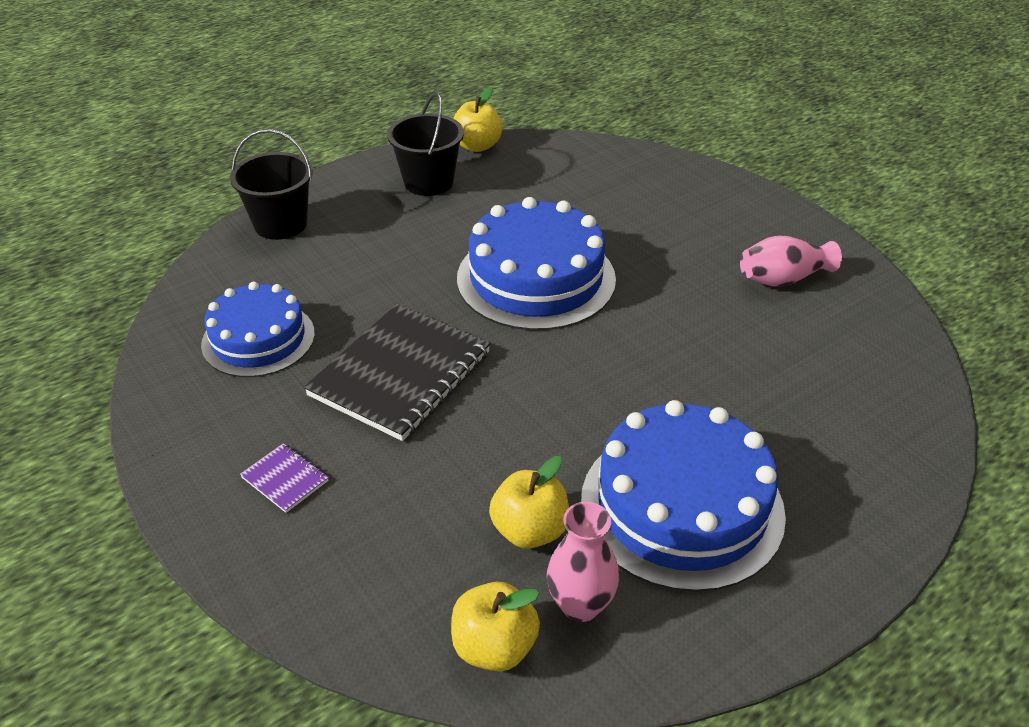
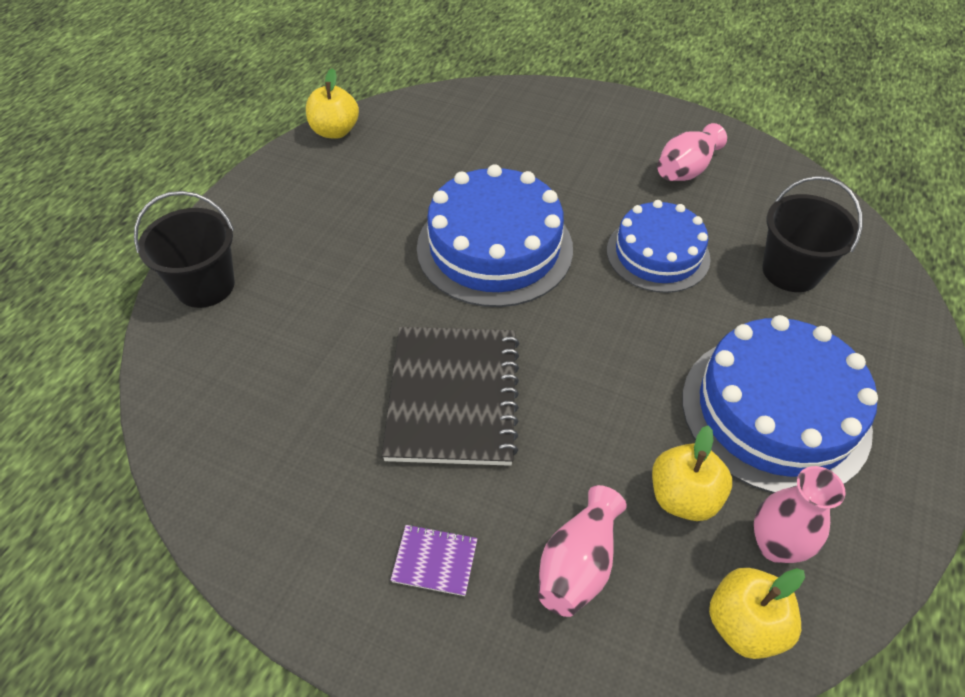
camera: 30 degrees left, 10 degrees up
(258, 339) = (285, 422): blue cake -> blue cake (658, 254)
(393, 535) = (578, 564): none -> pink vase
(428, 182) = (319, 185): black bucket -> black bucket (790, 271)

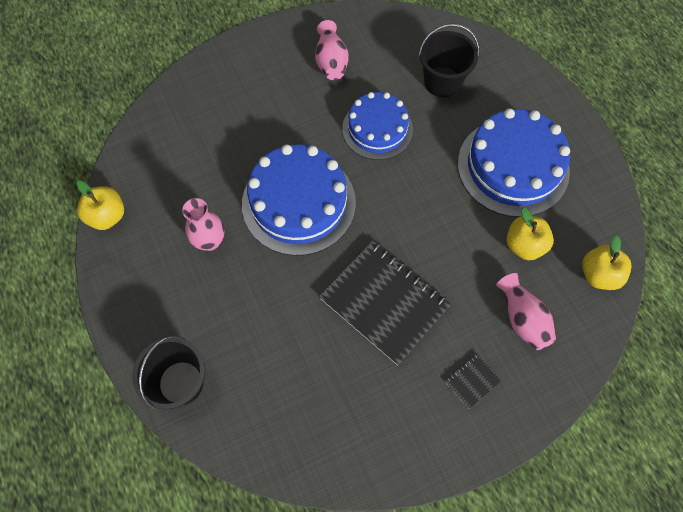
camera: 50 degrees left, 15 degrees up
(435, 561) = (472, 381): purple notebook -> black notebook
(775, 545) = (575, 229): pink vase -> pink vase (210, 241)

